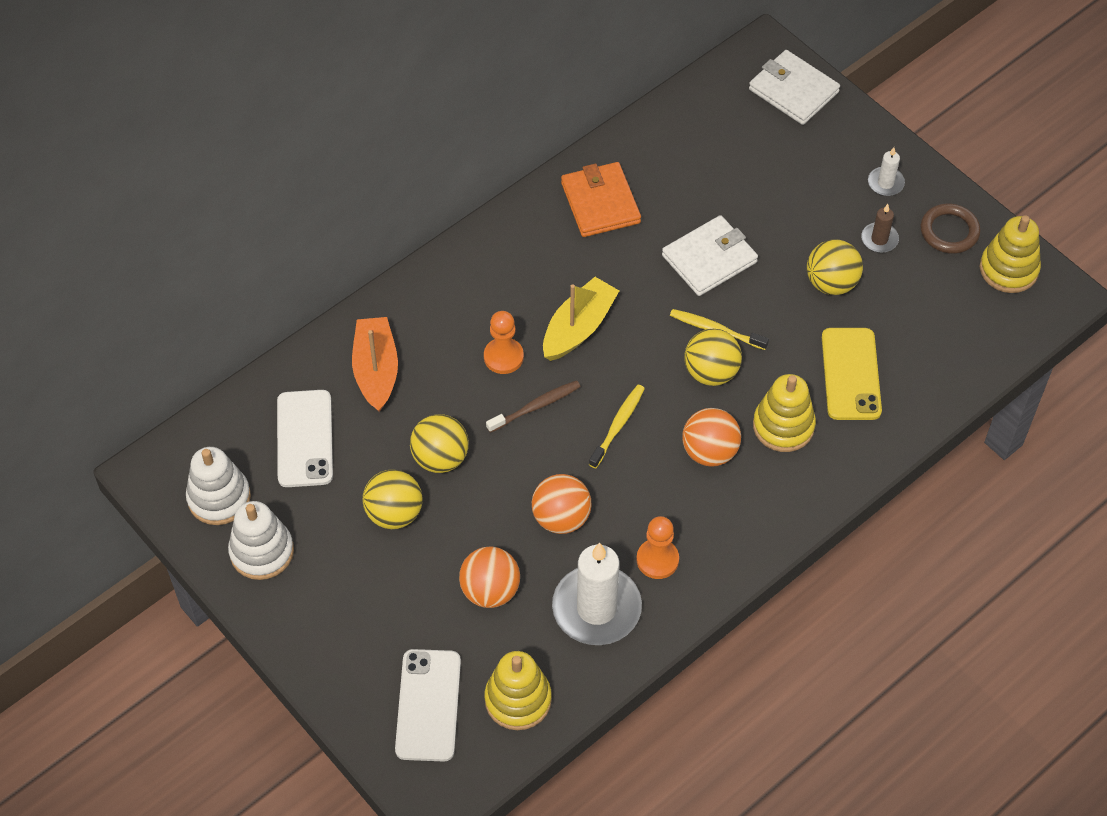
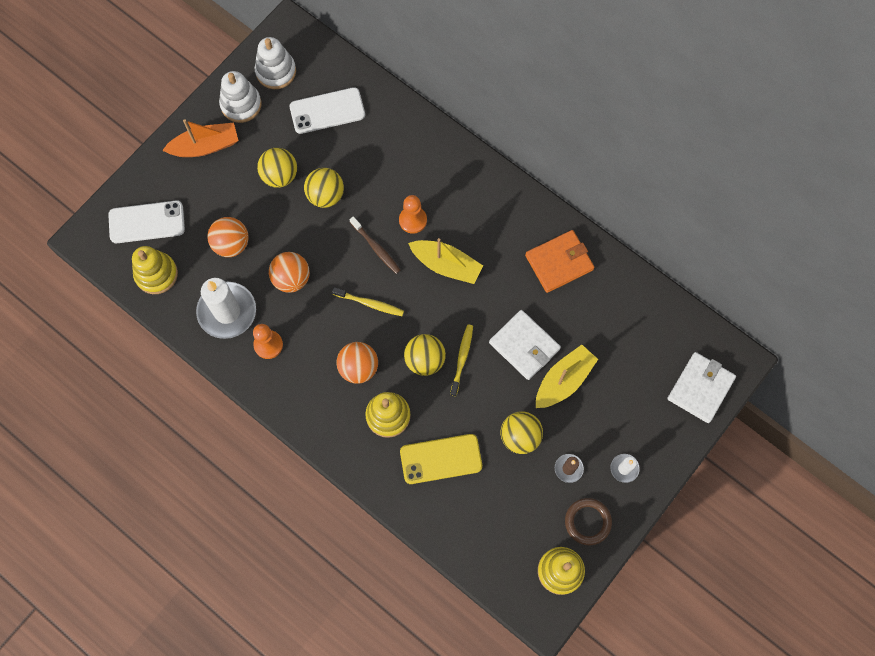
camera: 80 degrees right, 15 degrees up
(376, 370) = (387, 142): orange boat -> orange boat (205, 146)
(763, 225) = (563, 380): none -> yellow boat

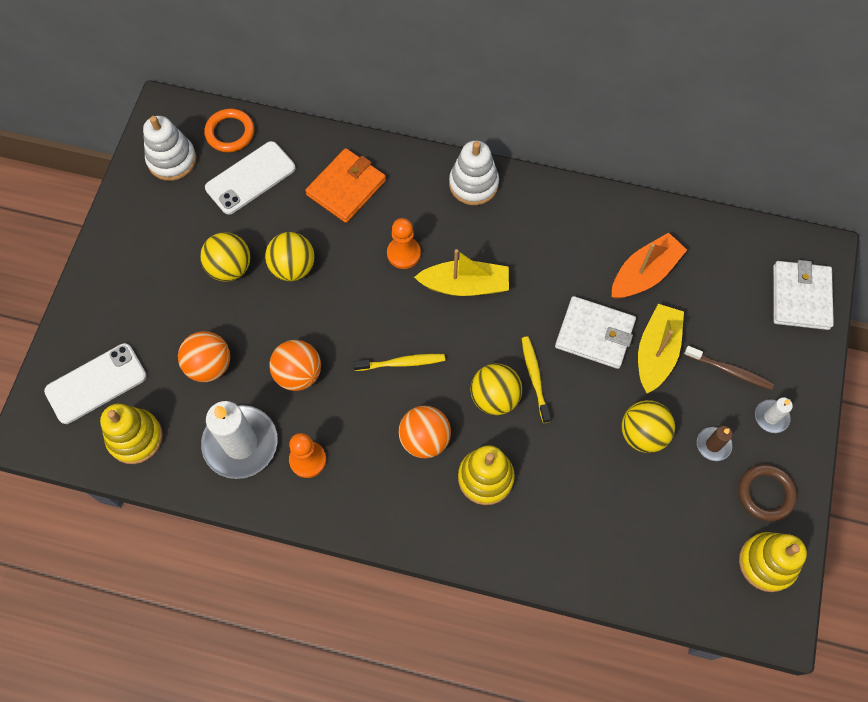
camera: 25 degrees left, 5 degrees down
(205, 146) = (127, 271): orange boat -> orange boat (644, 274)
(241, 104) = (148, 210): white stacking toy -> white stacking toy (473, 184)
(329, 67) = (230, 133): none -> orange ring
(376, 248) = (378, 300): brown toothbrush -> brown toothbrush (729, 370)
(441, 459) = (570, 499): yellow phone -> none
(559, 262) = (584, 231): orange wallet -> orange wallet (346, 188)

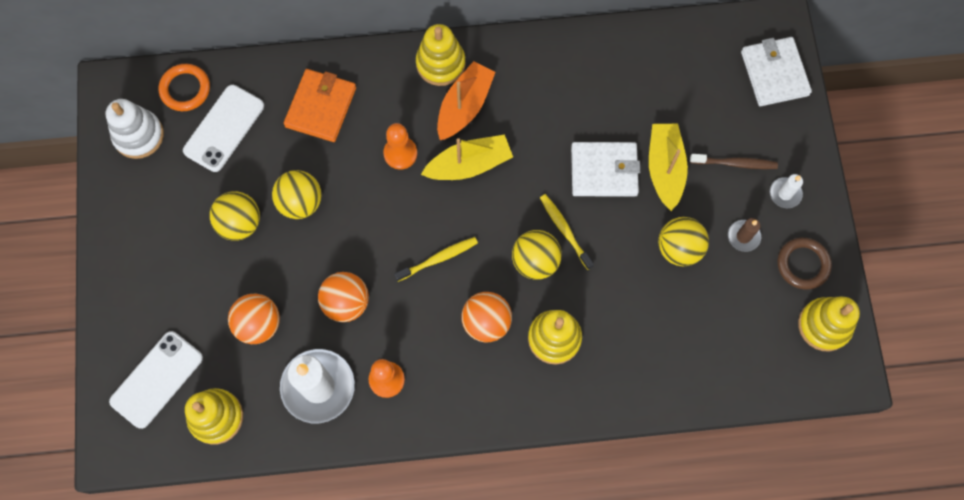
camera: 20 degrees left, 5 degrees up
(473, 184) = (440, 64): white stacking toy -> yellow stacking toy
(644, 274) = (629, 98): orange boat -> orange boat (464, 106)

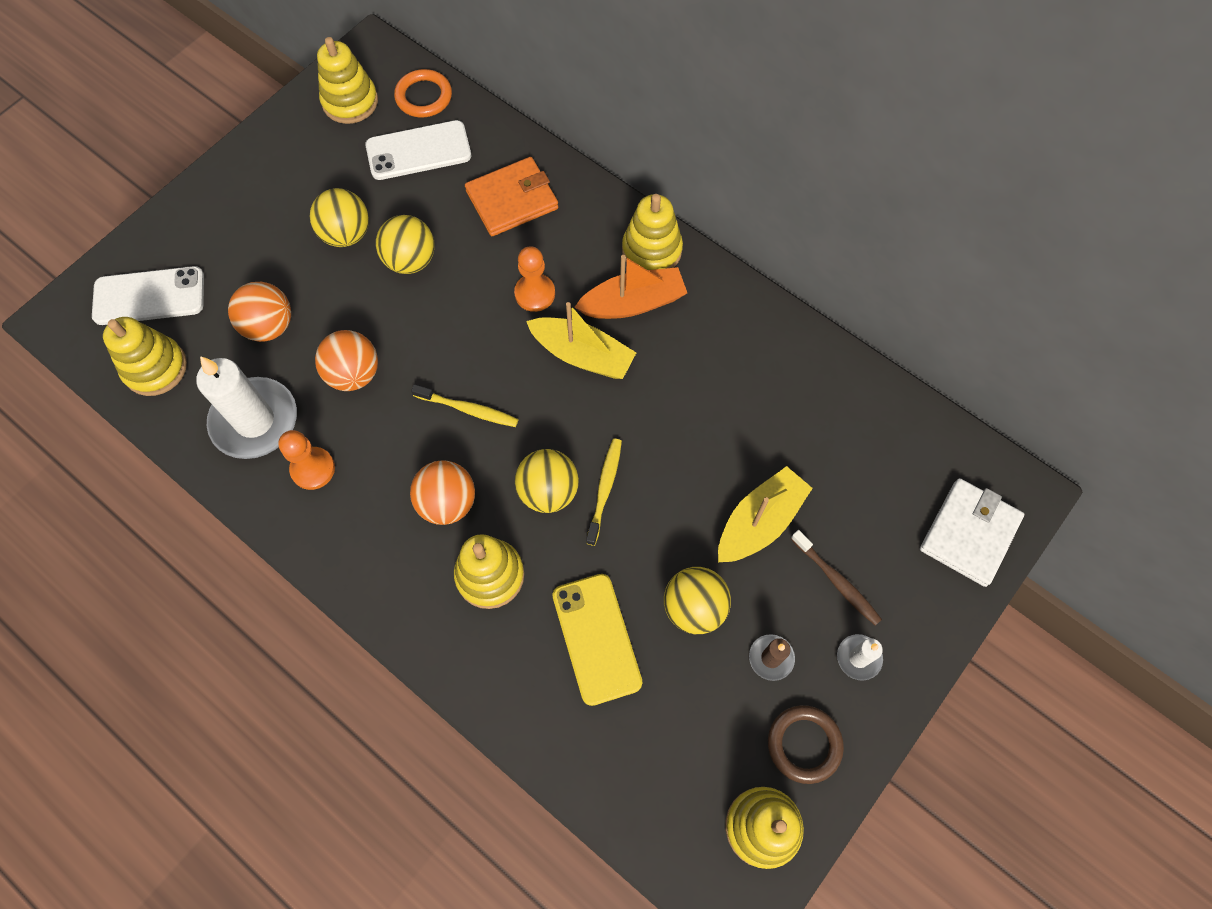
camera: 45 degrees right, 5 degrees down
(138, 135) = (350, 102): white stacking toy -> yellow stacking toy
(604, 171) = (699, 470): white wallet -> none
(646, 315) = (596, 638): none -> yellow phone

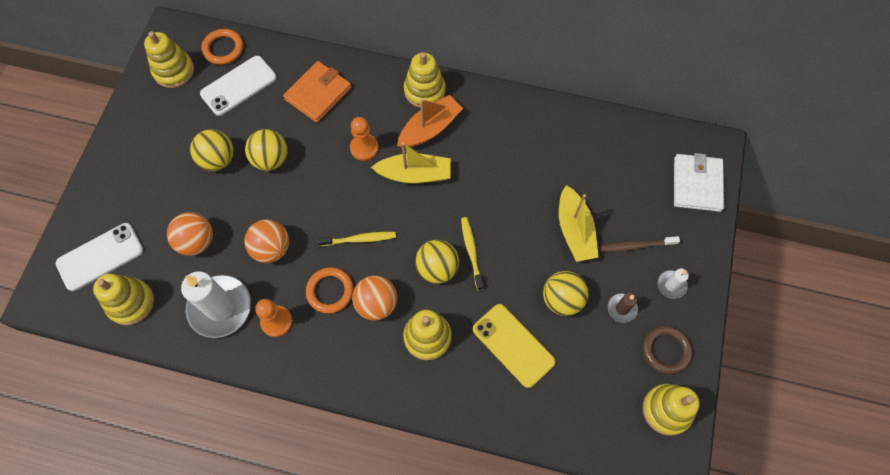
camera: 25 degrees left, 0 degrees up
(397, 460) = (330, 291): none -> orange ring
(759, 522) = (574, 230): yellow boat -> yellow boat turned 150 degrees clockwise
(836, 581) = (636, 246): brown toothbrush -> brown toothbrush turned 150 degrees clockwise

